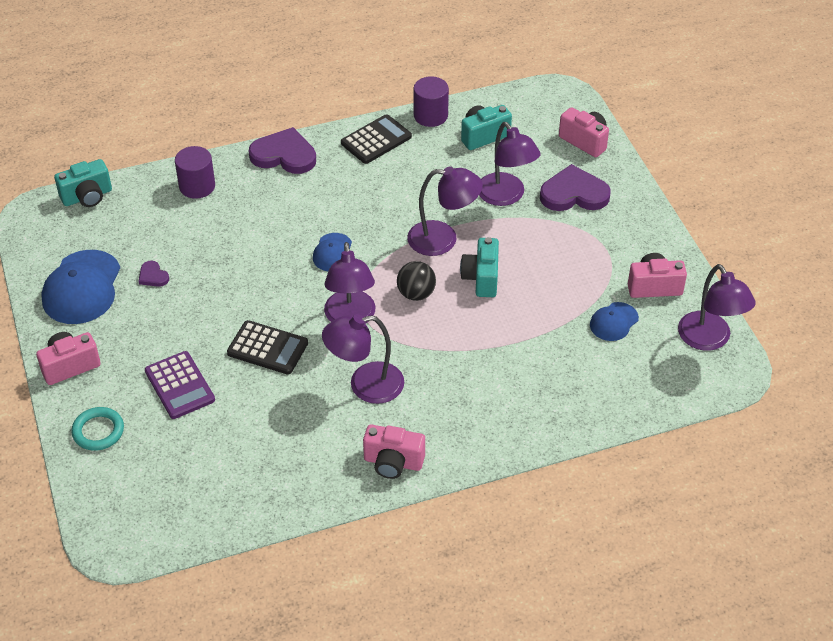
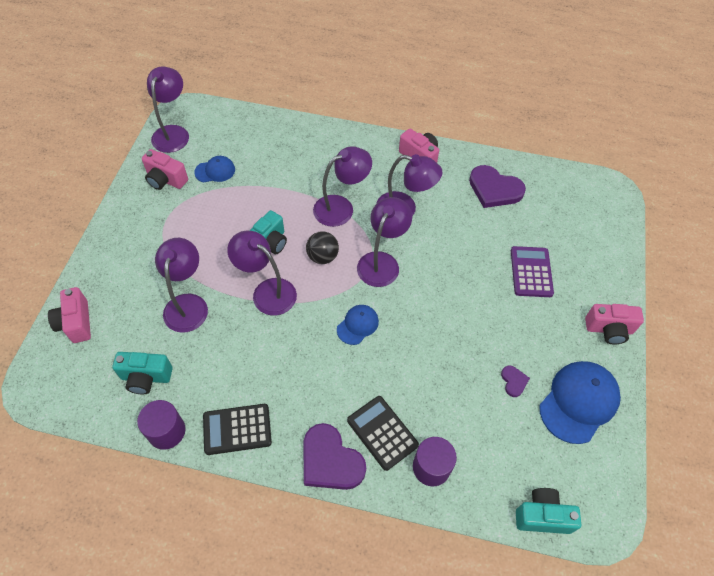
camera: 150 degrees left, 10 degrees up
(98, 431) = (601, 266): turquoise ring -> none
(267, 348) = (454, 269): black calculator -> black calculator (382, 432)
(438, 352) = (341, 207): none -> purple lamp
(574, 193) = (137, 278): purple heart -> purple heart (494, 189)

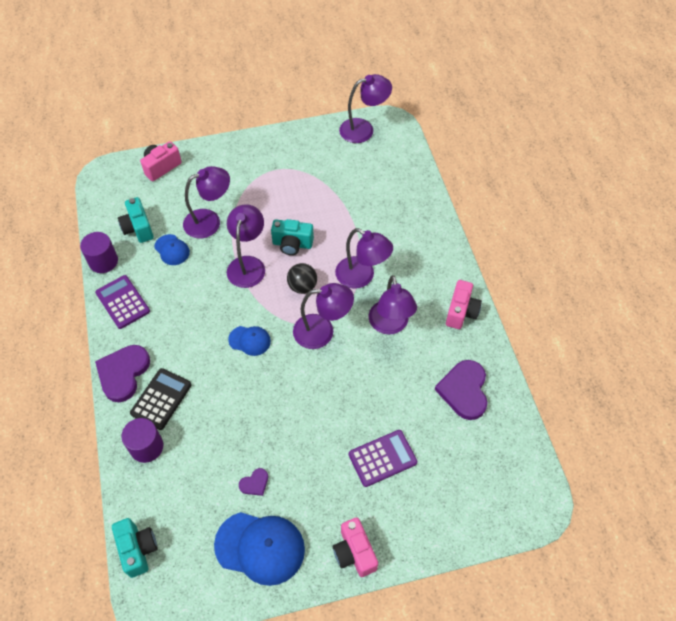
camera: 65 degrees right, 0 degrees up
(165, 180) = (314, 149): pink camera -> none
(215, 171) = (343, 174): blue cap -> blue cap (172, 250)
(237, 429) = (123, 302): black calculator -> purple calculator

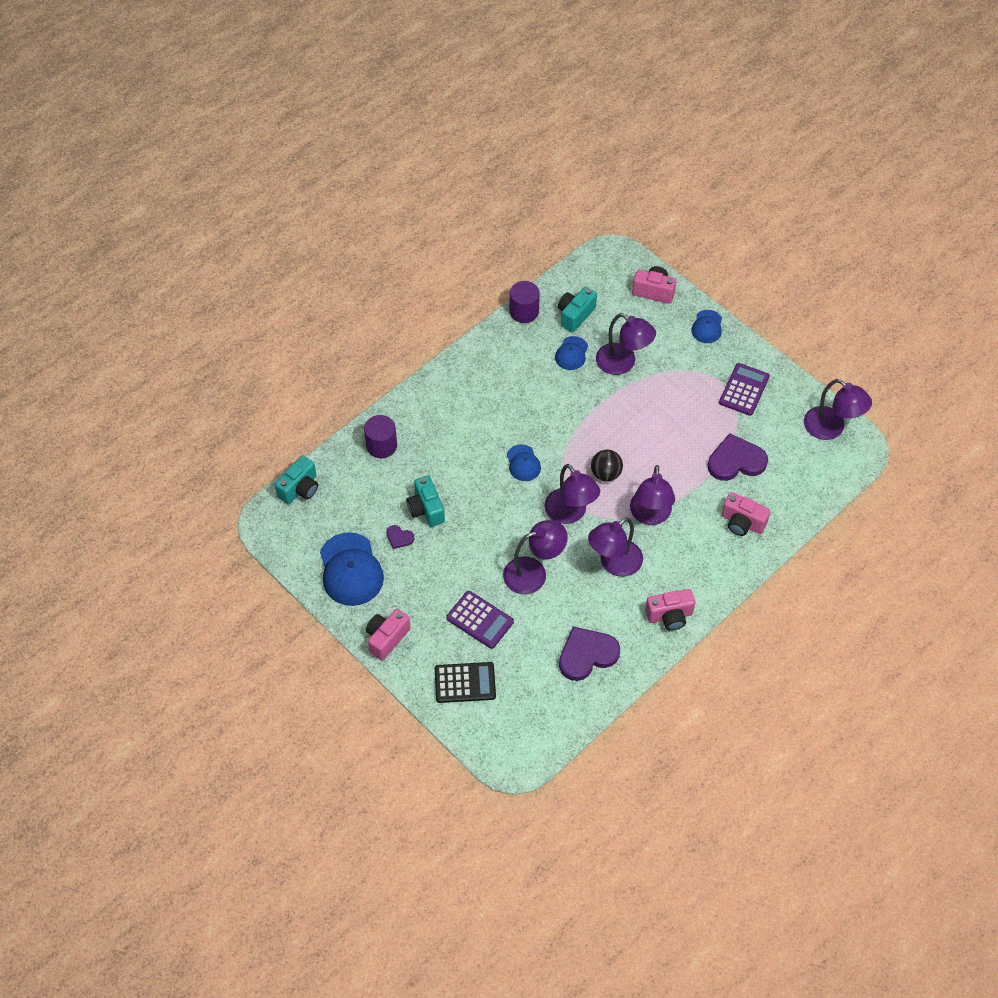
camera: 60 degrees right, 0 degrees up
(123, 302) = (495, 350): purple calculator -> purple calculator (744, 390)
(123, 373) = (432, 391): purple heart -> purple heart (736, 461)
(161, 399) = (427, 431): black calculator -> black calculator (465, 683)
(221, 152) = (707, 327): none -> blue cap
(248, 264) = (598, 419): purple lamp -> purple lamp (533, 572)
(292, 244) = (645, 441): turquoise camera -> turquoise camera (426, 509)
(407, 222) = (742, 523): none -> pink camera

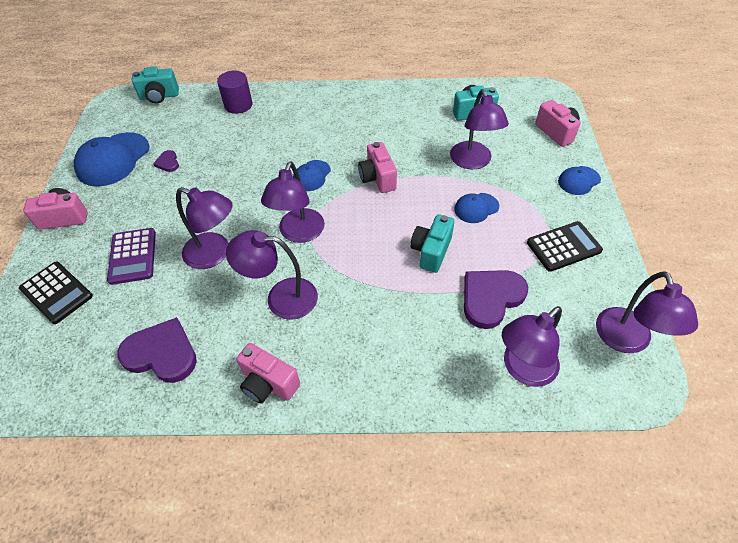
camera: 45 degrees right, 5 degrees down
(426, 509) = (209, 158): turquoise camera -> turquoise camera (431, 251)
(524, 311) = (436, 89): purple cylinder -> none
(571, 353) = (439, 132): blue cap -> blue cap (476, 208)
(606, 474) = (363, 226): black ball -> none
(650, 515) = (359, 284): purple lamp -> purple lamp (523, 369)
(736, 461) = (491, 298): purple heart -> purple heart turned 75 degrees counterclockwise
(742, 523) = (436, 356): pink camera -> pink camera (377, 178)
(744, 390) = (563, 246): purple calculator -> black calculator

